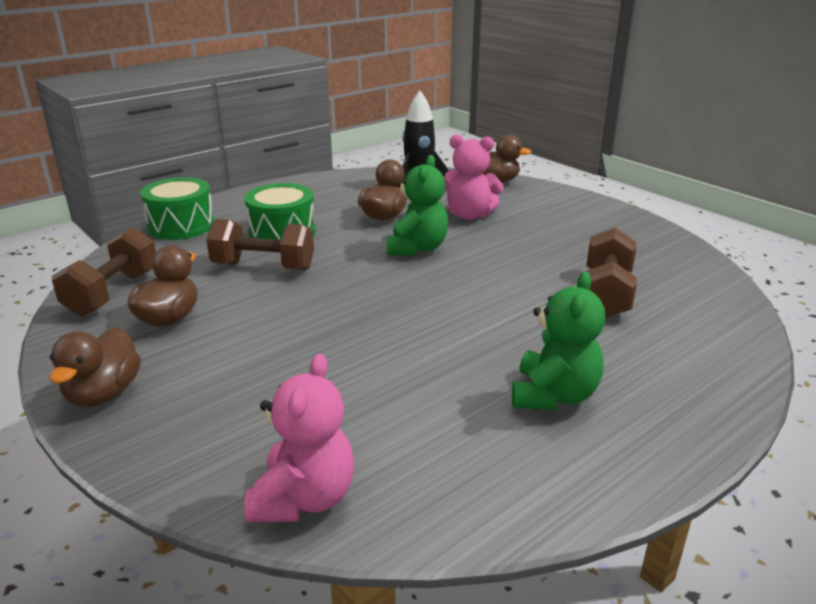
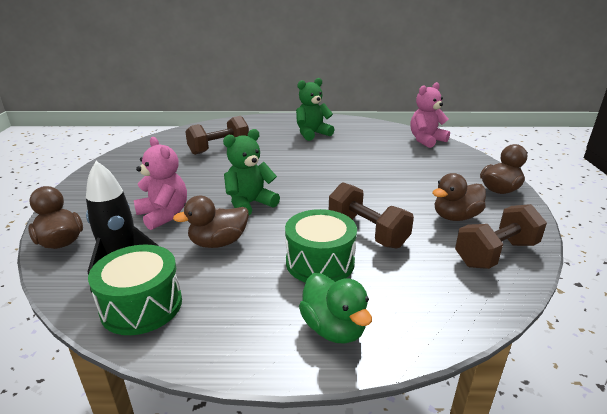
camera: 140 degrees left, 0 degrees up
(181, 226) = (410, 324): green drum -> green drum (141, 306)
(233, 209) = (333, 328): none -> green duck

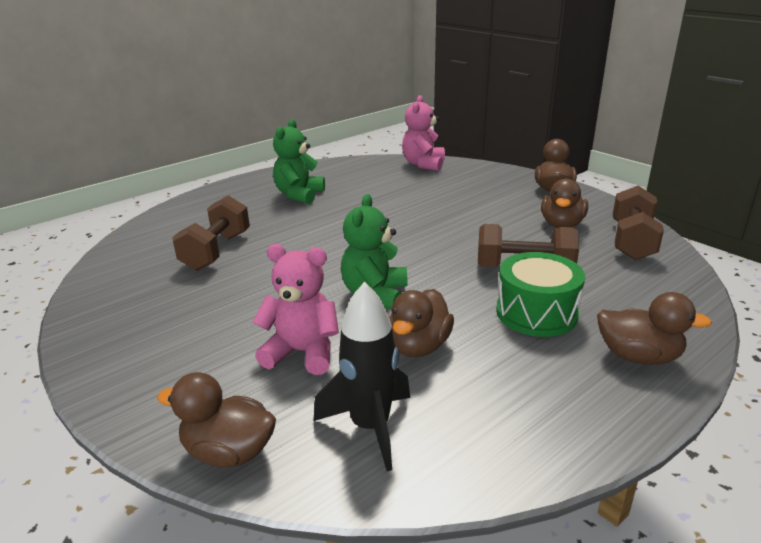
camera: 40 degrees left, 0 degrees up
(141, 306) = (465, 445): green drum -> none
(333, 328) = (638, 356): green duck -> brown duck

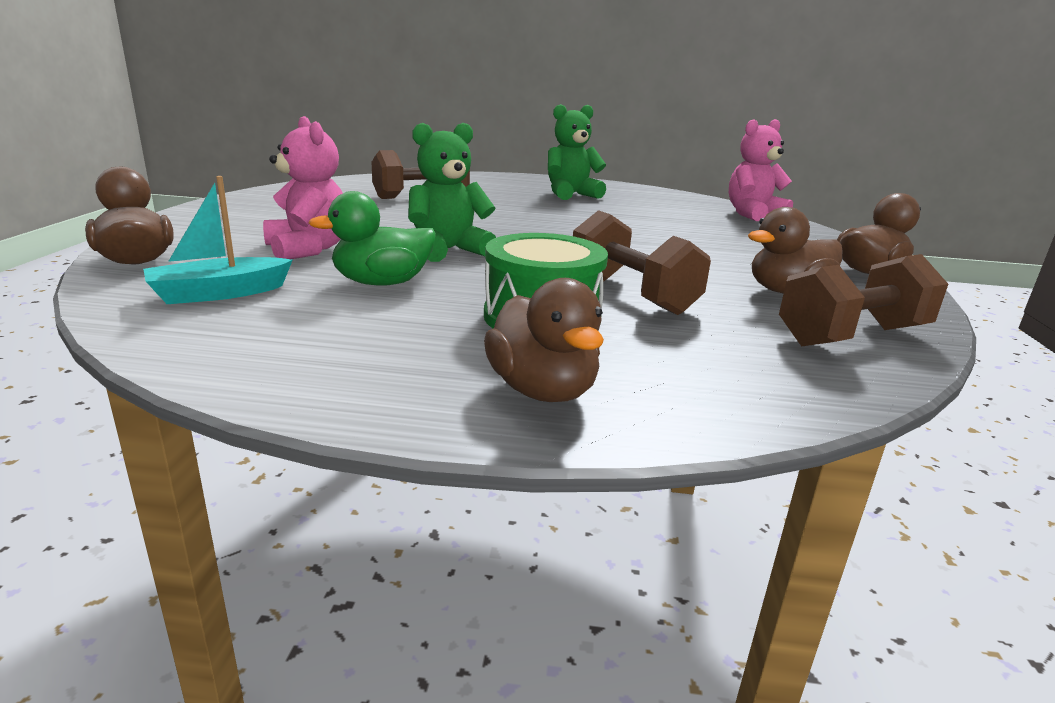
camera: 45 degrees right, 5 degrees down
(370, 427) = (219, 293): black rocket -> turquoise boat
(419, 346) = (382, 283): brown duck -> green duck

